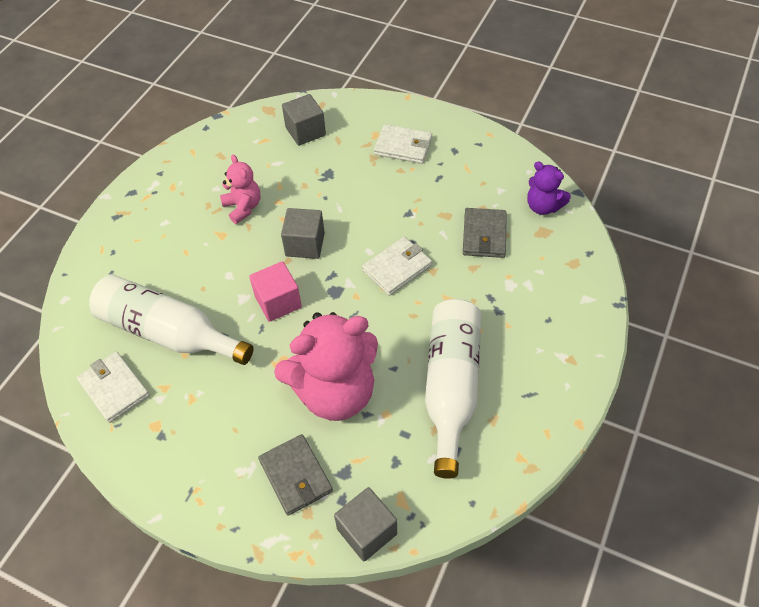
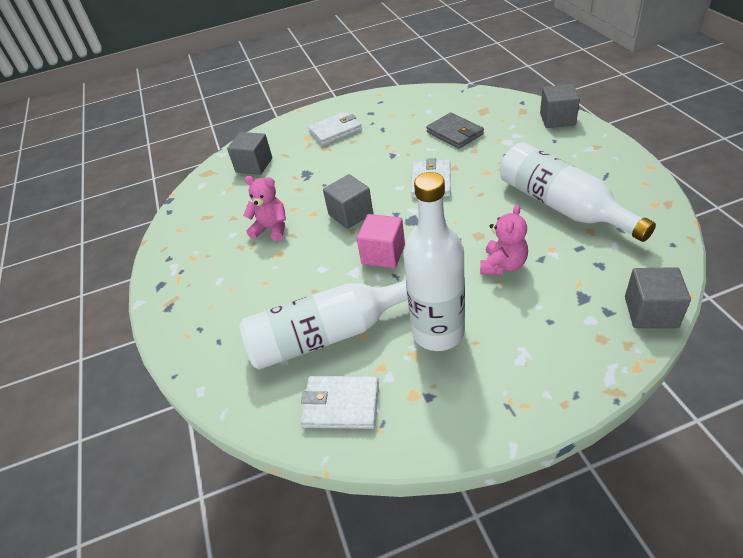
camera: 40 degrees left, 10 degrees down
(225, 399) = (438, 332): none -> white bottle
(296, 476) = (559, 327): grey wallet -> none
(335, 392) = (503, 265): pink teddy bear -> pink teddy bear, size x0.51
(543, 206) = (464, 101): purple teddy bear -> none
(587, 300) = (557, 119): none -> grey cube

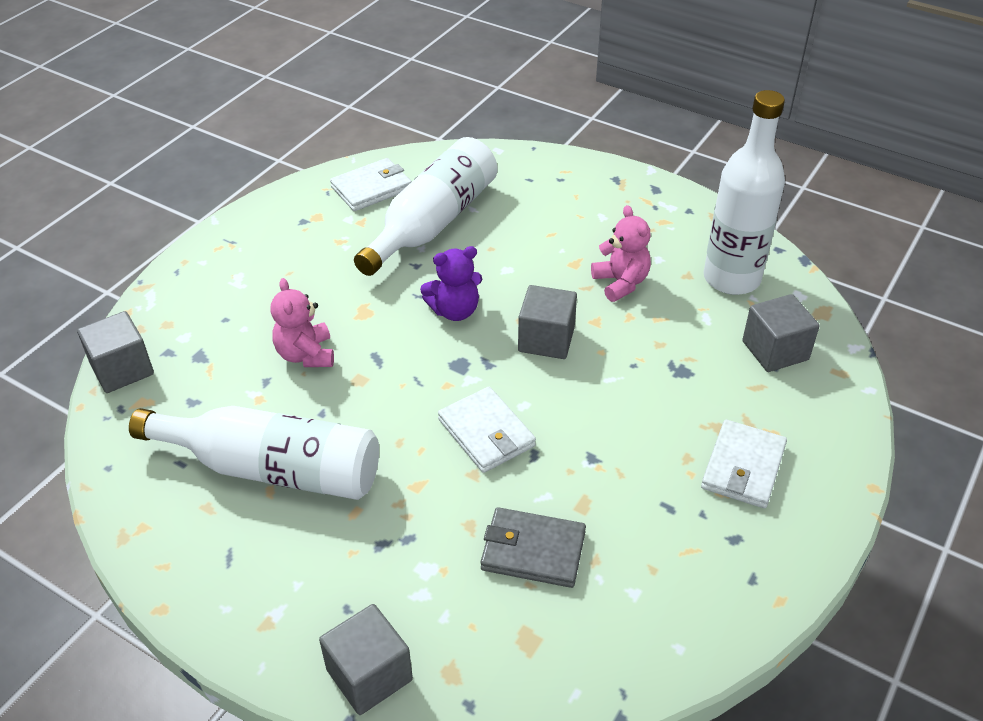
camera: 135 degrees right, 0 degrees up
(271, 229) = (621, 283): pink teddy bear -> pink teddy bear turned 90 degrees counterclockwise
(383, 254) = (454, 311): pink cube -> purple teddy bear
(438, 332) = (330, 265): white bottle -> white bottle (731, 278)

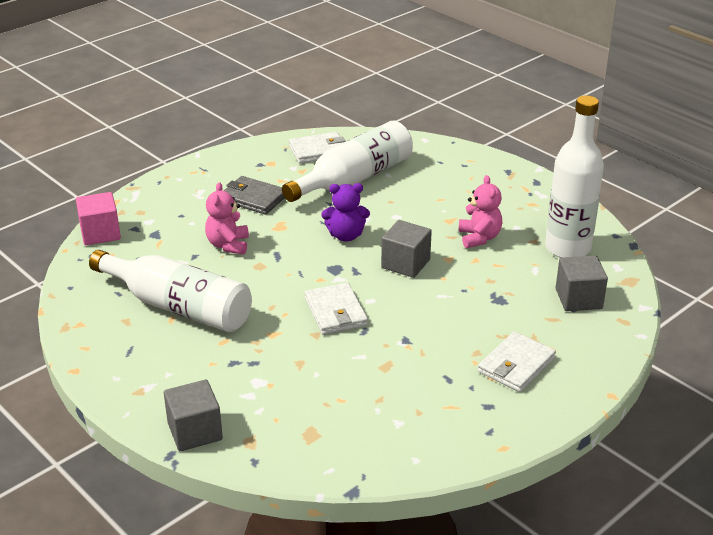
camera: 15 degrees right, 10 degrees down
(122, 369) = (100, 233): grey cube -> pink cube
(533, 550) = (337, 385): grey wallet -> grey wallet (253, 198)

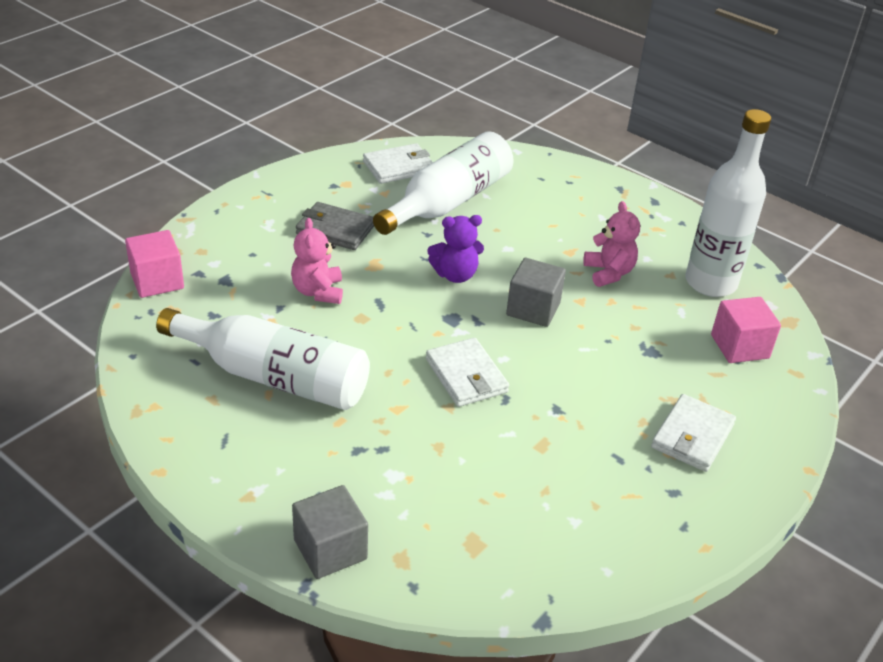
camera: 10 degrees left, 5 degrees up
(578, 299) = (739, 346): grey cube -> pink cube

